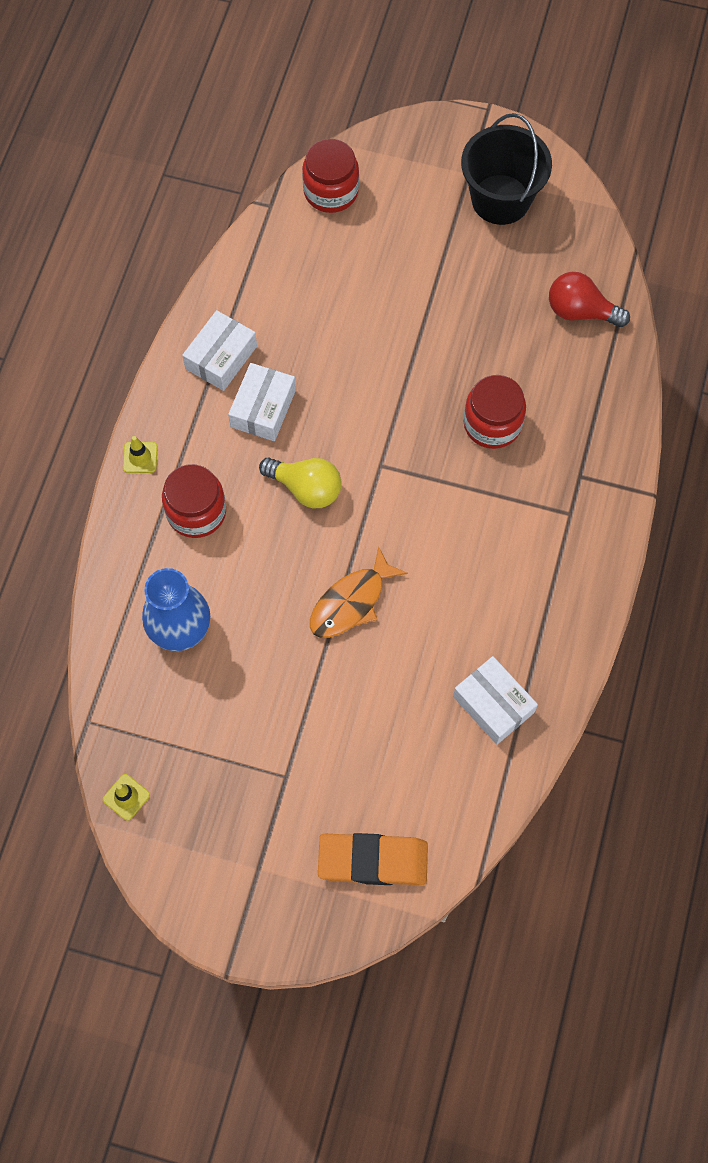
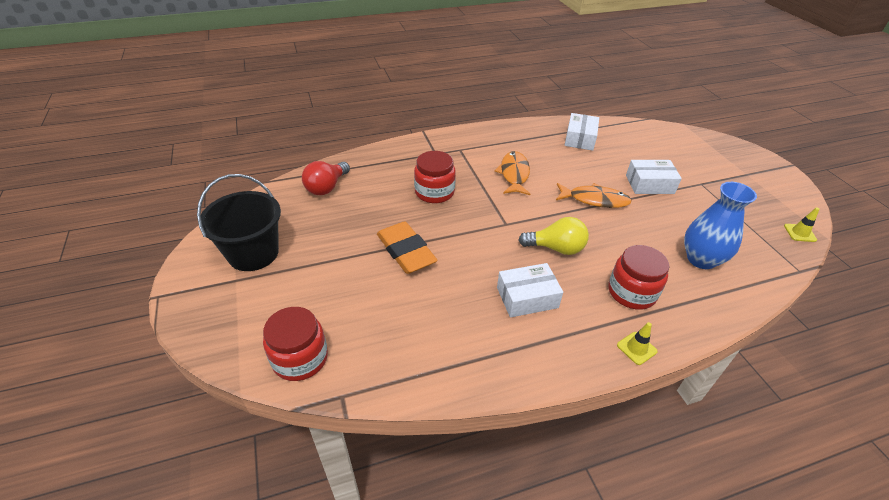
camera: 125 degrees left, 25 degrees down
(221, 357) = (513, 345): white box -> white box (649, 184)
(306, 488) = (556, 248): yellow light bulb -> yellow light bulb turned 105 degrees clockwise
(373, 861) = (689, 145): orange eraser -> orange eraser (406, 251)
(468, 544) = (514, 174): none -> orange fish
(580, 311) = (327, 187): red light bulb -> red light bulb turned 45 degrees clockwise

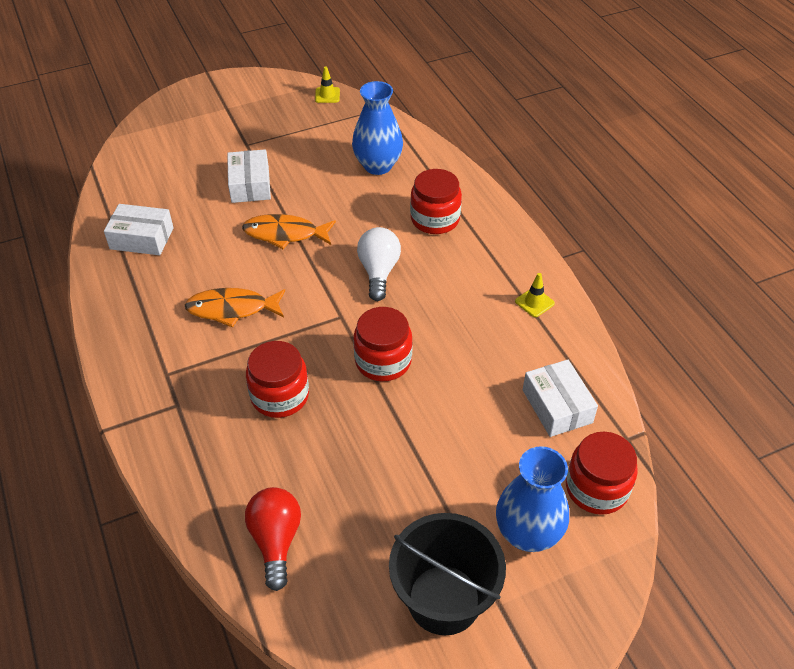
camera: 95 degrees left, 5 degrees up
(279, 304) = (528, 533): none -> blue vase
(327, 187) = (276, 541): red light bulb -> red light bulb turned 120 degrees counterclockwise
(406, 251) = (407, 413): orange eraser -> none
(458, 242) = (383, 361): none -> red jar
(527, 297) = (460, 297): white box -> white box (557, 406)
(556, 248) = (379, 272): yellow light bulb -> white light bulb
(594, 200) = (285, 234): orange fish -> orange fish turned 90 degrees counterclockwise
(636, 348) = (504, 223): yellow traffic cone -> yellow traffic cone (534, 302)

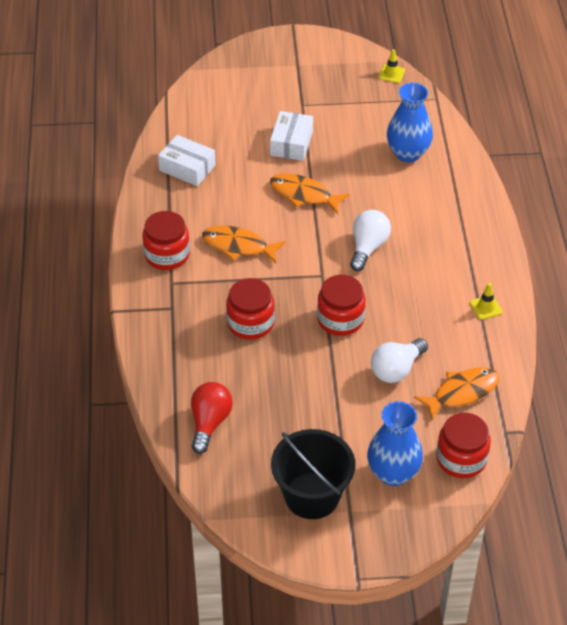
camera: 20 degrees right, 0 degrees up
(435, 219) = (435, 214): red jar -> red jar (167, 255)
(472, 401) = (396, 369): none -> white light bulb
(557, 406) = (462, 392): white box -> orange fish

